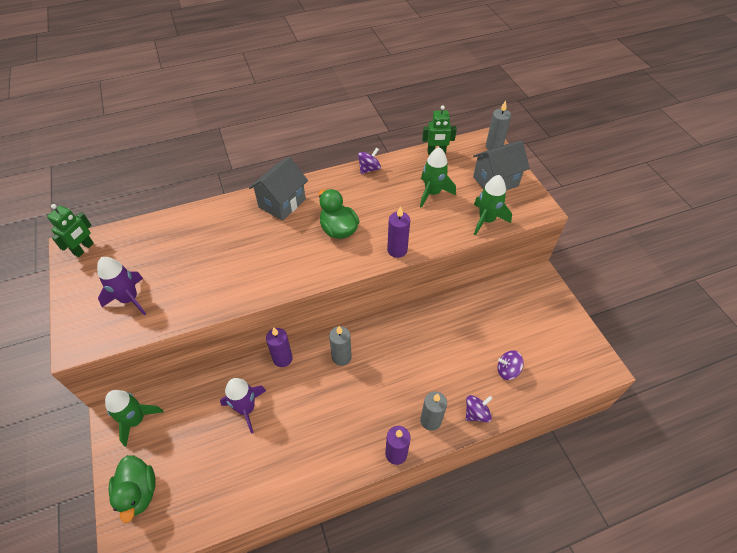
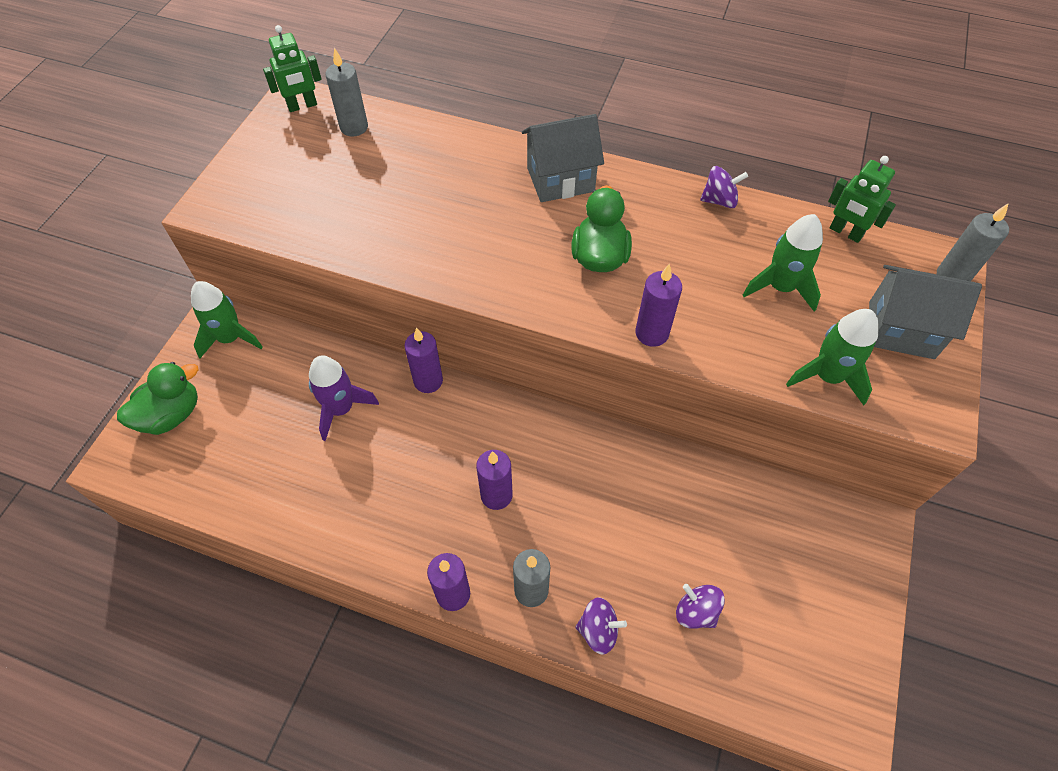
camera: 40 degrees right, 5 degrees up
(130, 299) = (296, 191): purple rocket -> none
(139, 492) = (171, 415): green duck -> green duck turned 150 degrees counterclockwise
(341, 357) = (495, 429): grey candle -> grey candle (354, 127)
(372, 389) = (496, 495): none -> purple candle

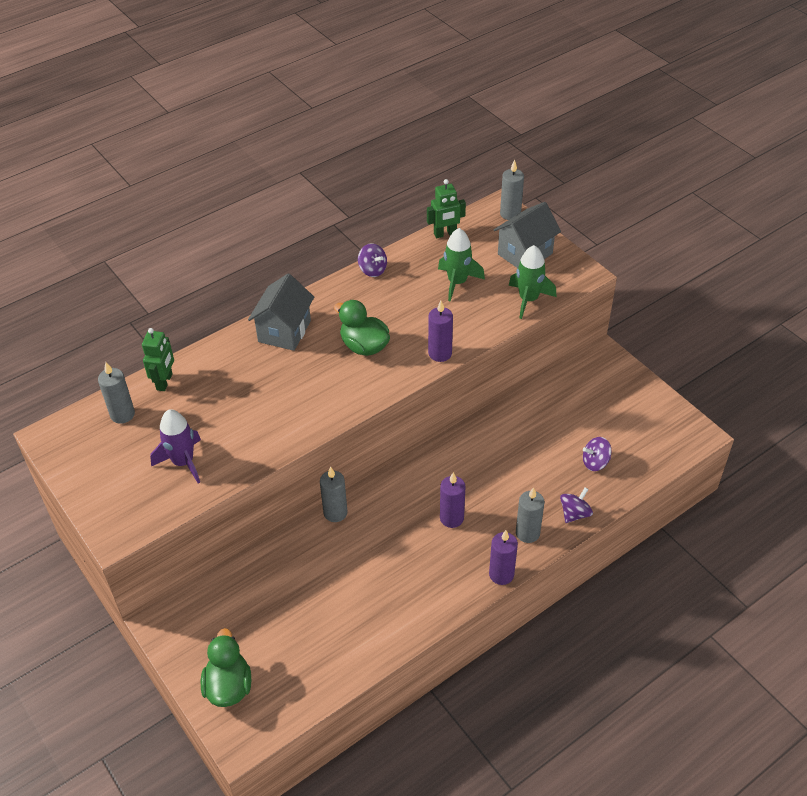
camera: 55 degrees left, 10 degrees down
(230, 338) = (189, 618): green rocket -> none
(302, 106) = (66, 435): green robot -> green robot (165, 382)
(341, 409) = (315, 574): purple rocket -> purple rocket (183, 462)
(428, 381) = (335, 512): purple candle -> grey candle
(719, 200) = (372, 270): purple spinning top -> purple spinning top turned 105 degrees clockwise

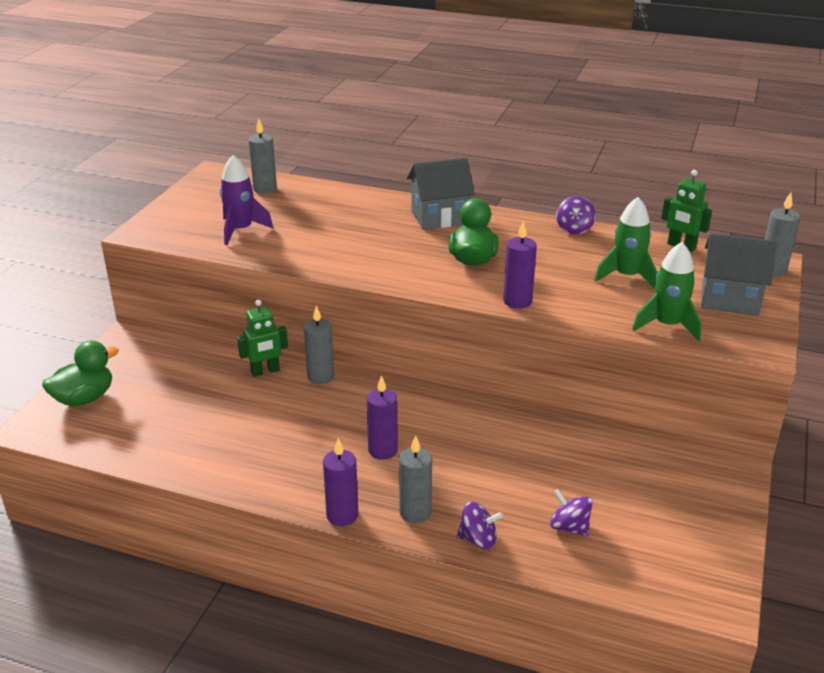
camera: 55 degrees right, 15 degrees down
(165, 382) = (318, 191): green robot -> green robot (265, 371)

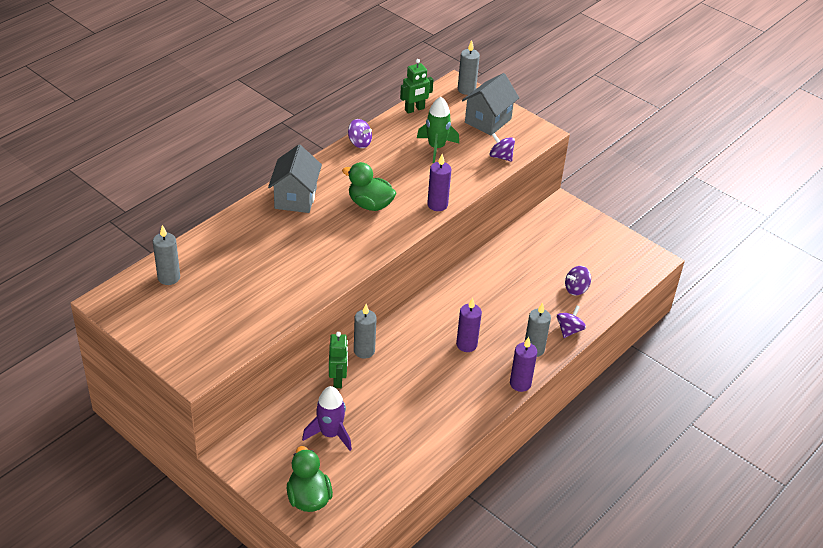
camera: 70 degrees left, 10 degrees up
(241, 230) = (237, 310): purple rocket -> purple rocket (330, 434)
(667, 325) = (501, 156): green rocket -> purple spinning top

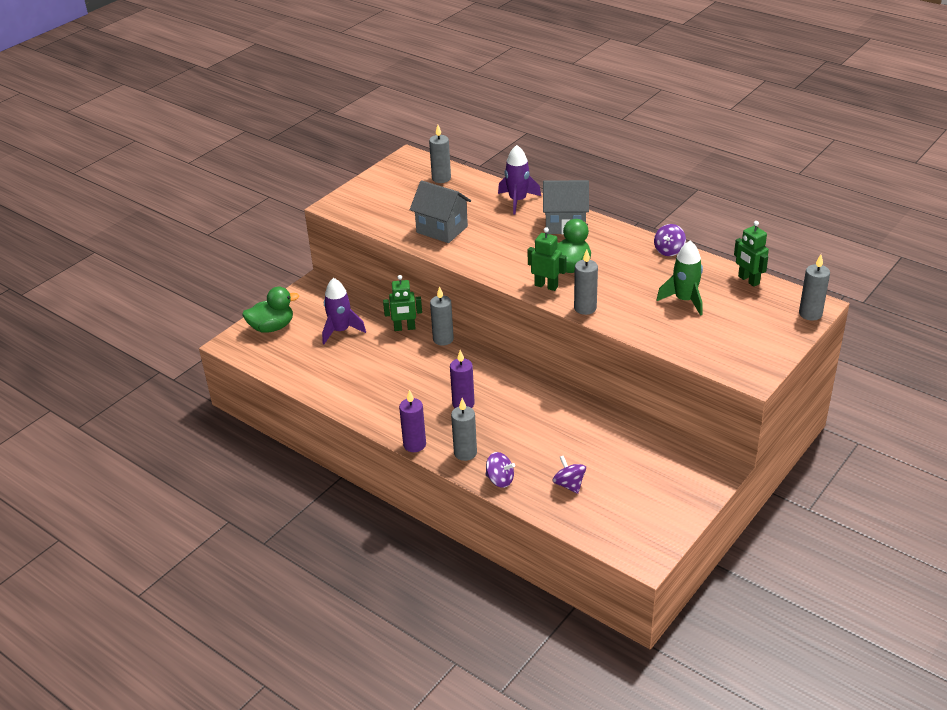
camera: 90 degrees right, 5 degrees down
(239, 224) = (517, 201): none -> purple rocket
(398, 224) = (546, 286): none -> green robot
(437, 205) = (585, 308): purple candle -> grey candle
(488, 121) = (755, 334): grey house -> grey house (442, 229)
(501, 156) = (689, 347): purple spinning top -> none

